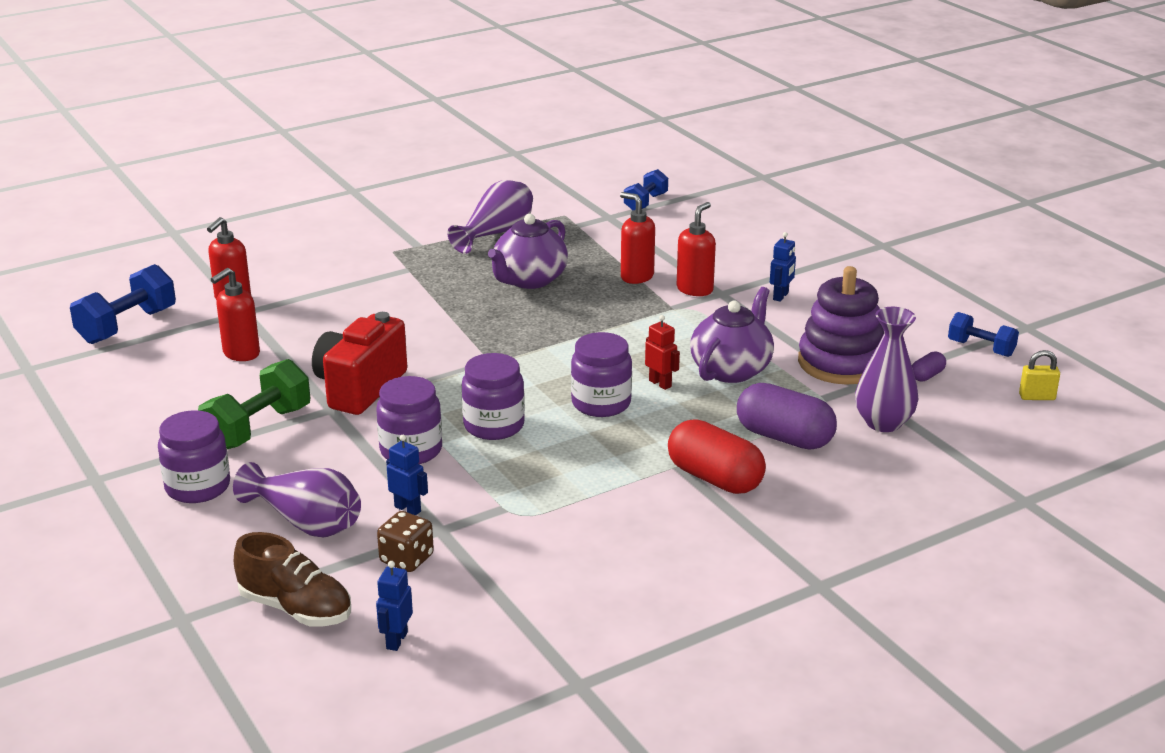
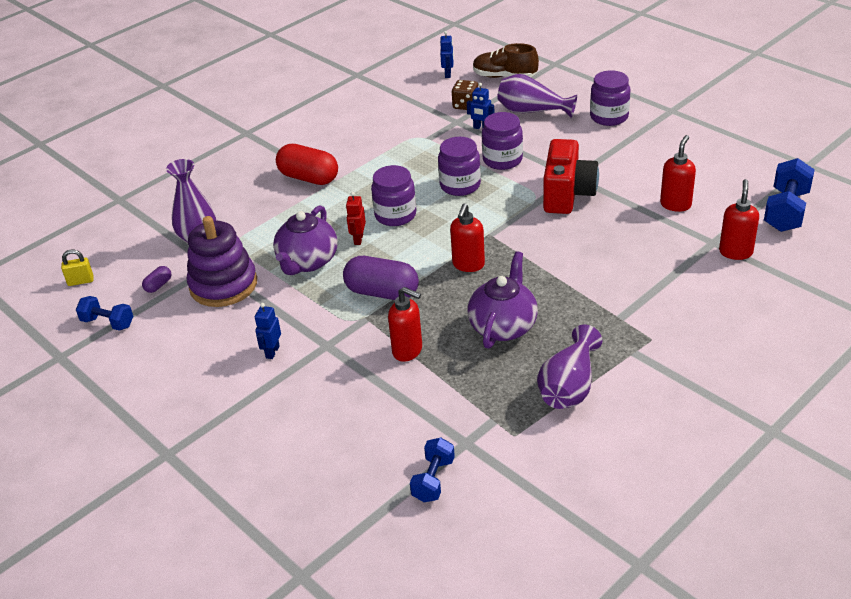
camera: 170 degrees right, 10 degrees up
(258, 428) = (608, 155): green dumbbell -> none
(660, 383) = (358, 239): red robot -> red robot turned 60 degrees clockwise
(695, 289) = (350, 345): red soap dispenser -> red soap dispenser (468, 265)
(784, 437) = (266, 213): purple capsule -> purple capsule (382, 292)

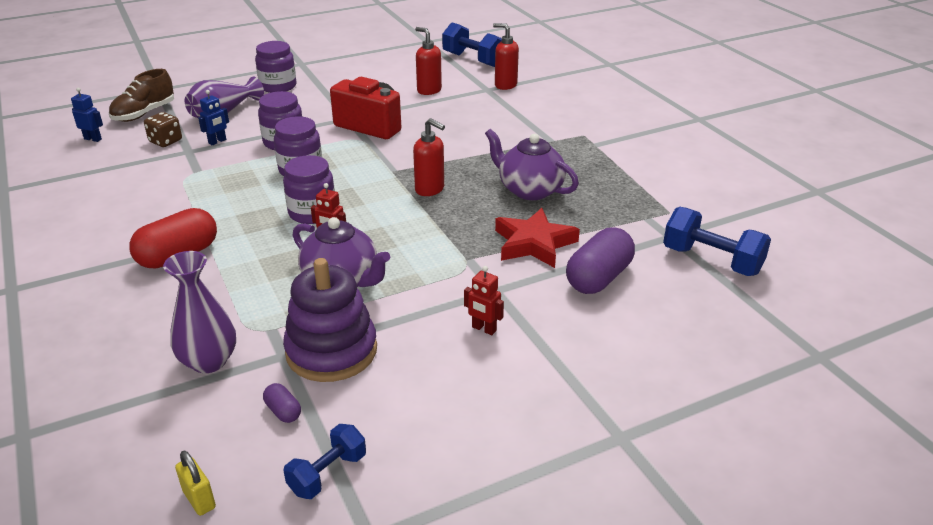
camera: 75 degrees left, 5 degrees down
(81, 281) = (199, 499): yellow padlock -> yellow padlock turned 45 degrees counterclockwise
(272, 352) = (483, 329): blue robot -> red robot
(382, 292) = (434, 242): purple capsule -> purple capsule (598, 278)
(408, 351) = (534, 243): red soap dispenser -> red star
(433, 480) = (711, 260): blue dumbbell -> blue dumbbell, size x1.60
(569, 386) = (622, 177): purple vase -> none

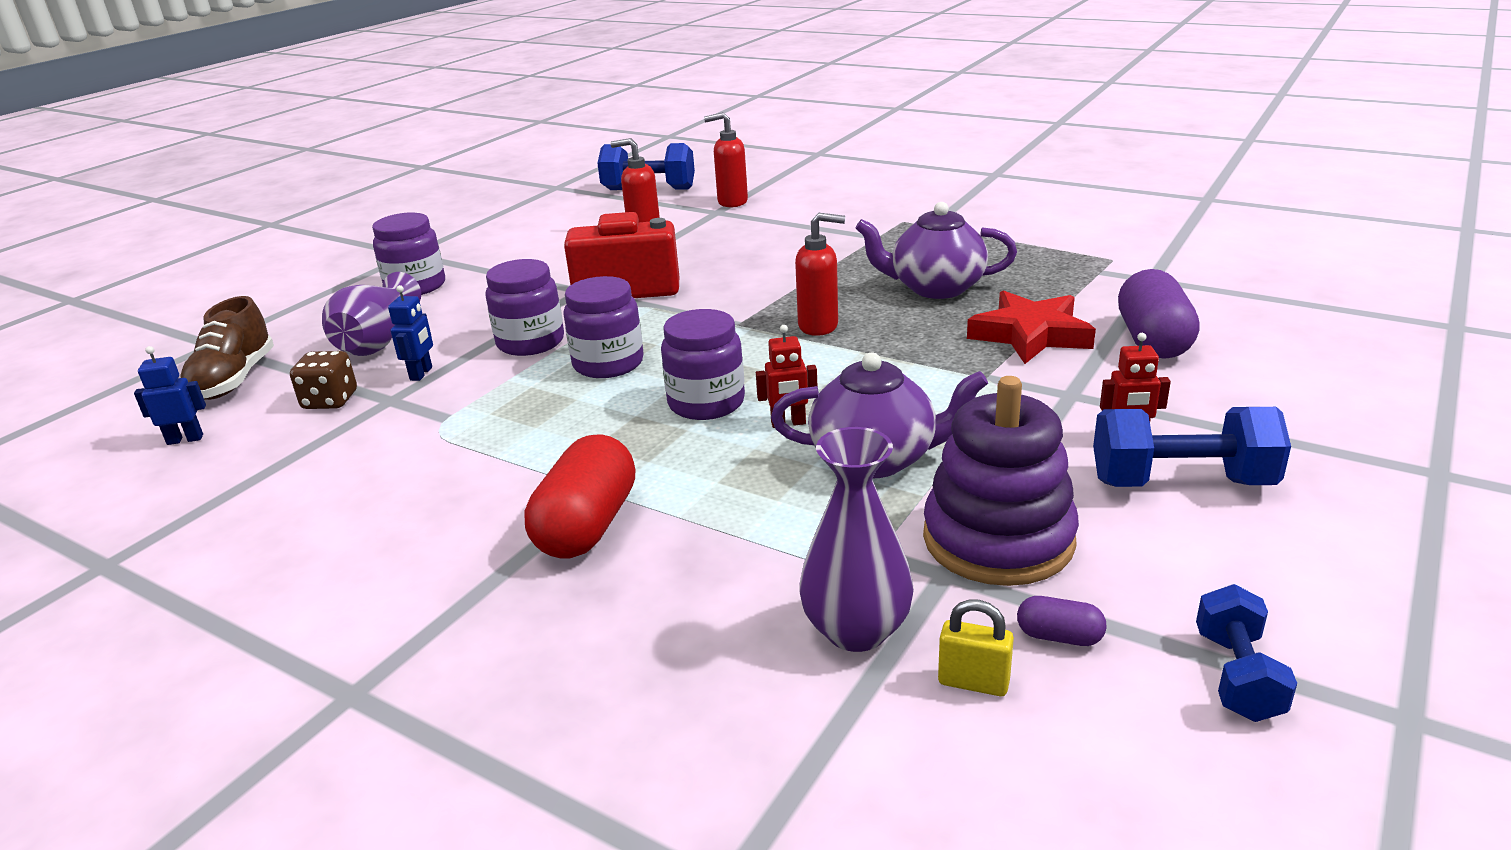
camera: 30 degrees left, 5 degrees down
(199, 499) = (1141, 805): yellow padlock -> yellow padlock (973, 682)
(711, 260) = (1225, 285): blue dumbbell -> blue dumbbell (1181, 482)

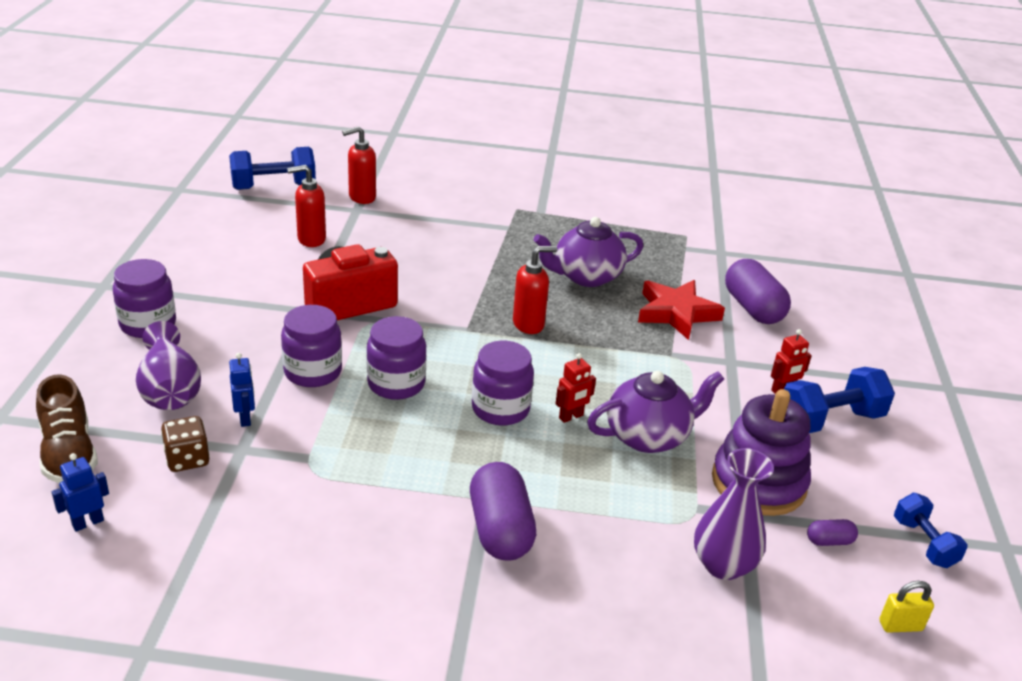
camera: 30 degrees left, 5 degrees up
(587, 526) = (500, 530): red capsule -> purple capsule
(973, 682) = (805, 582): yellow padlock -> yellow padlock (900, 625)

